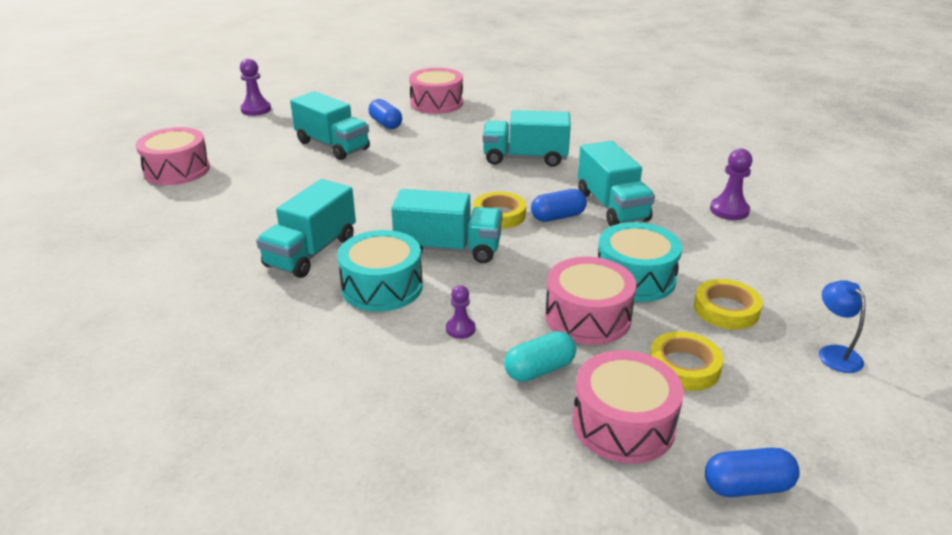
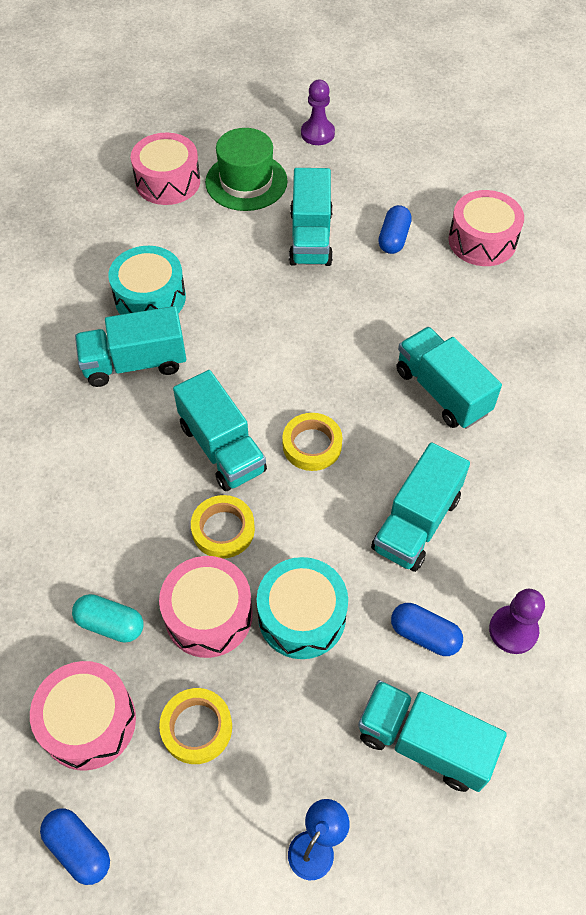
camera: 50 degrees right, 25 degrees up
(241, 145) = (246, 182): none -> green hat
(382, 287) = (129, 445): turquoise drum -> turquoise drum (150, 298)
(460, 329) = (118, 536): purple pawn -> none
(558, 217) = (353, 491): blue capsule -> blue capsule (424, 635)
(726, 309) = (313, 719): yellow tape -> yellow tape (223, 529)
(784, 274) = (424, 743): none -> turquoise truck

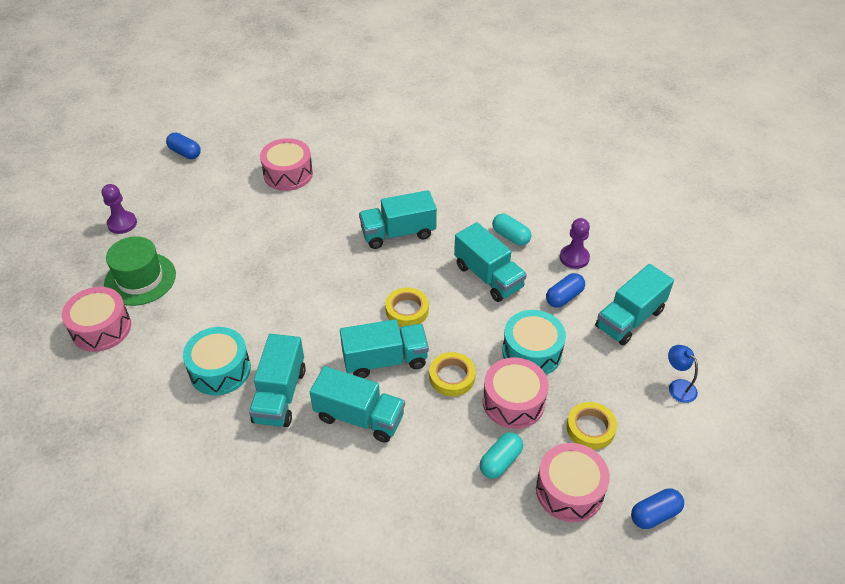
camera: 70 degrees left, 10 degrees down
(310, 237) = (224, 258): turquoise truck -> turquoise truck (359, 417)
(393, 239) = (256, 215): blue capsule -> blue capsule (185, 153)
(510, 530) = (510, 236): none -> turquoise capsule

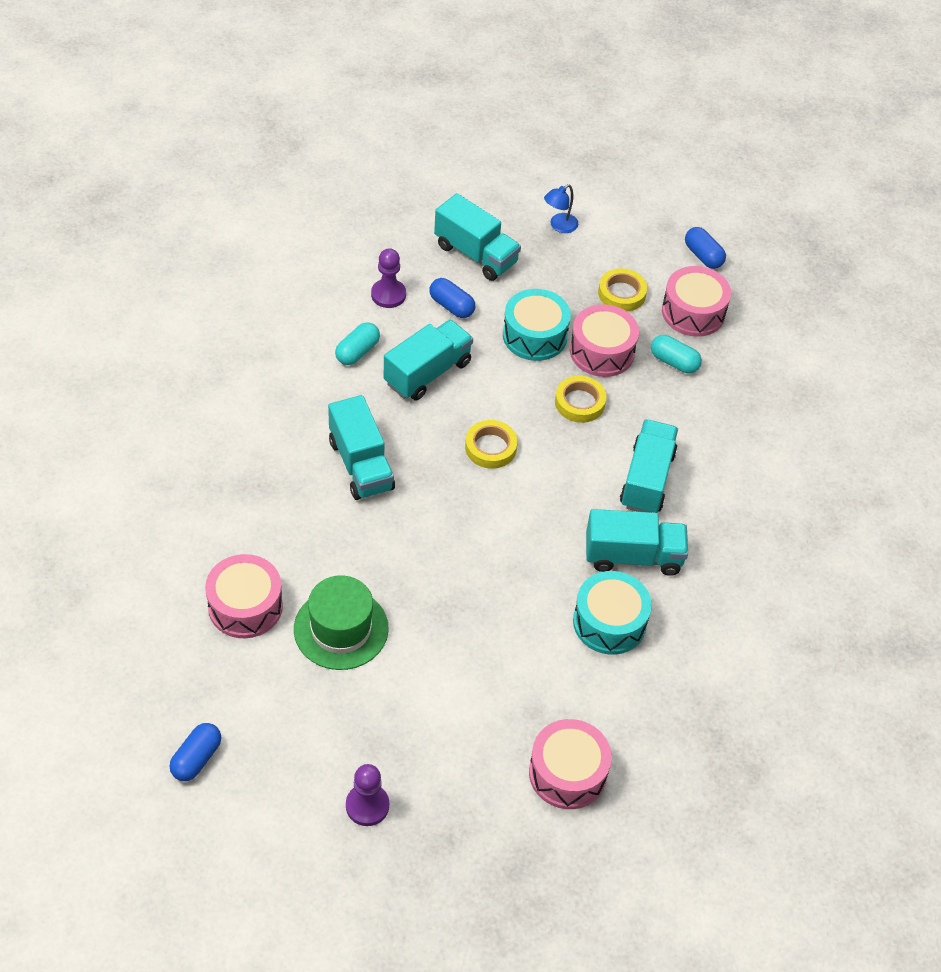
camera: 100 degrees left, 5 degrees up
(140, 279) = (475, 750): green hat -> green hat (341, 629)
(385, 360) = (567, 463): turquoise truck -> none

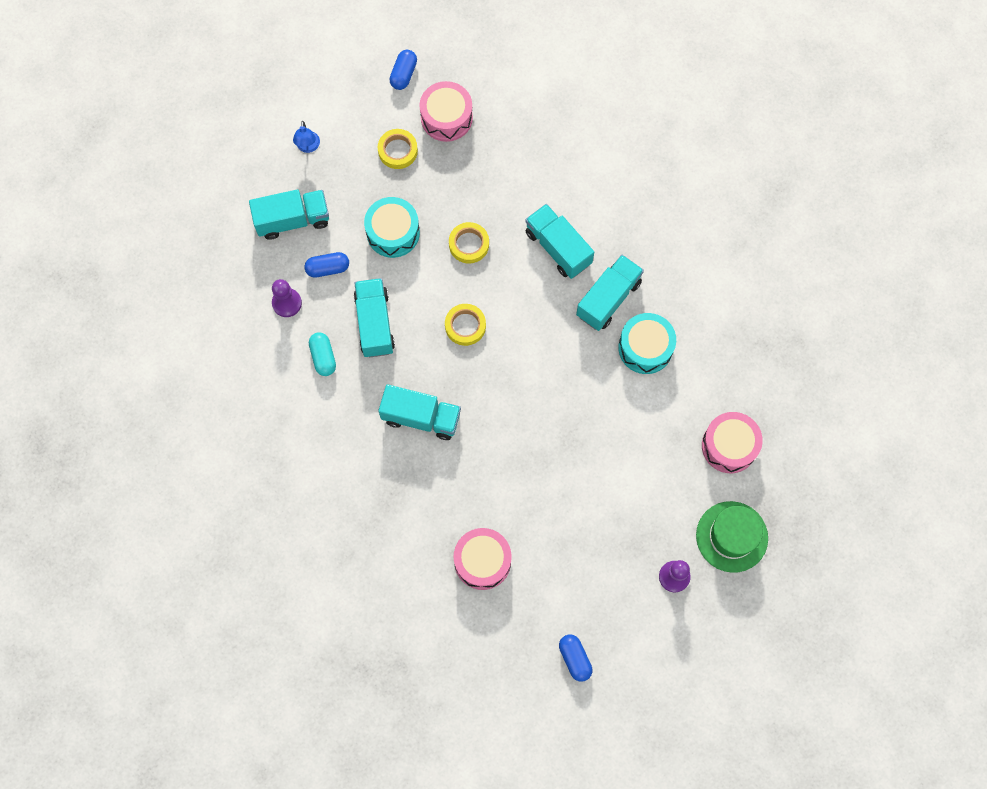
camera: 50 degrees left, 20 degrees up
(341, 629) = (540, 512): green hat -> green hat (732, 536)
(602, 351) = (437, 200): pink drum -> none
(674, 362) = (478, 161): turquoise capsule -> none
(703, 256) = (403, 74): blue capsule -> blue capsule turned 75 degrees counterclockwise

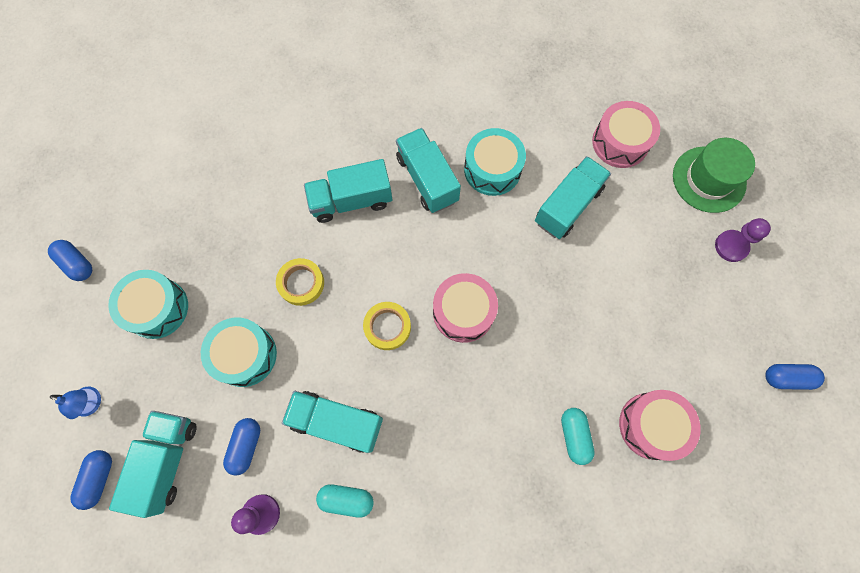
camera: 65 degrees left, 0 degrees up
(260, 182) = (99, 478): none -> blue capsule
(398, 151) = (157, 308): yellow tape -> turquoise drum
(421, 417) = (466, 419): turquoise truck -> turquoise truck (567, 206)
(446, 118) = (152, 243): pink drum -> pink drum (463, 312)
(446, 504) = (574, 436): none -> turquoise capsule

